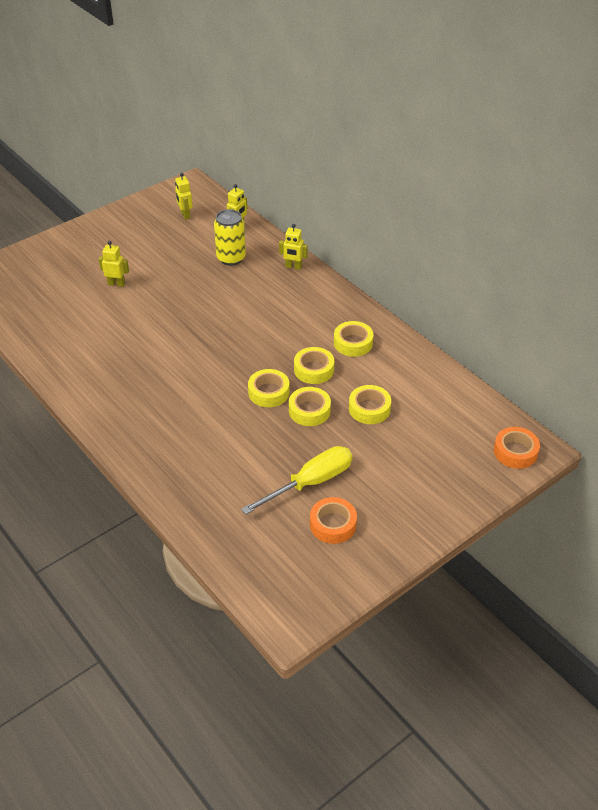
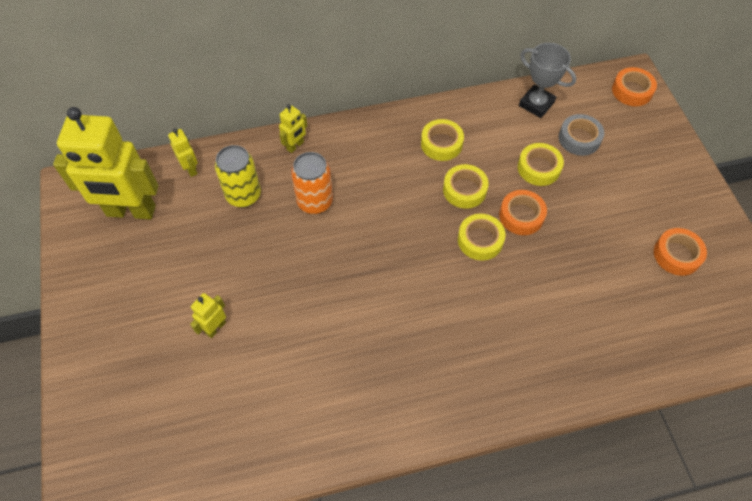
camera: 65 degrees left, 15 degrees up
(185, 215) = (131, 211): yellow robot -> yellow robot, size x2.37
(248, 293) = (315, 202): none -> orange can
(309, 410) = (521, 216): yellow tape -> orange tape
(310, 483) = (618, 252): yellow screwdriver -> none
(423, 427) = (579, 139): none -> grey tape
(443, 389) = (536, 104): none -> grey trophy

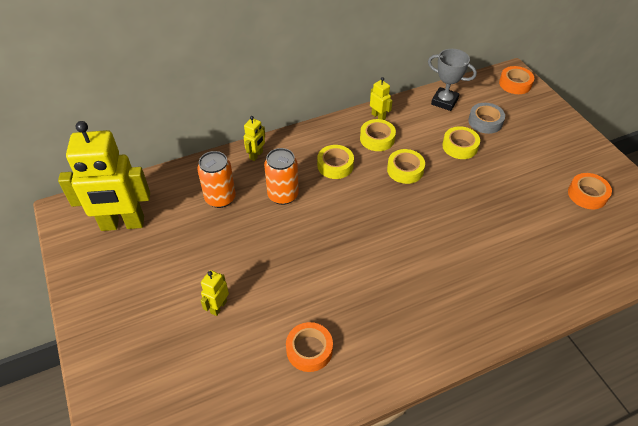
camera: 10 degrees left, 10 degrees down
(191, 169) = (169, 184): yellow robot -> yellow robot (378, 116)
(243, 195) = (220, 198): yellow can -> orange can
(480, 240) = (428, 205): yellow tape -> yellow tape (335, 165)
(521, 216) = (456, 183): orange tape -> orange tape (309, 350)

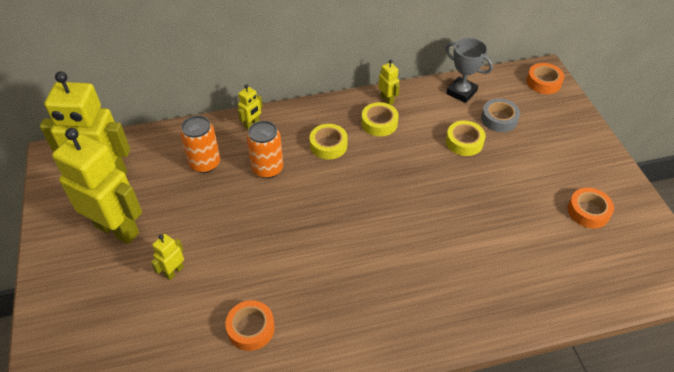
camera: 10 degrees right, 0 degrees up
(150, 274) = (118, 229): none -> yellow robot
(405, 170) = (399, 159): yellow tape -> none

